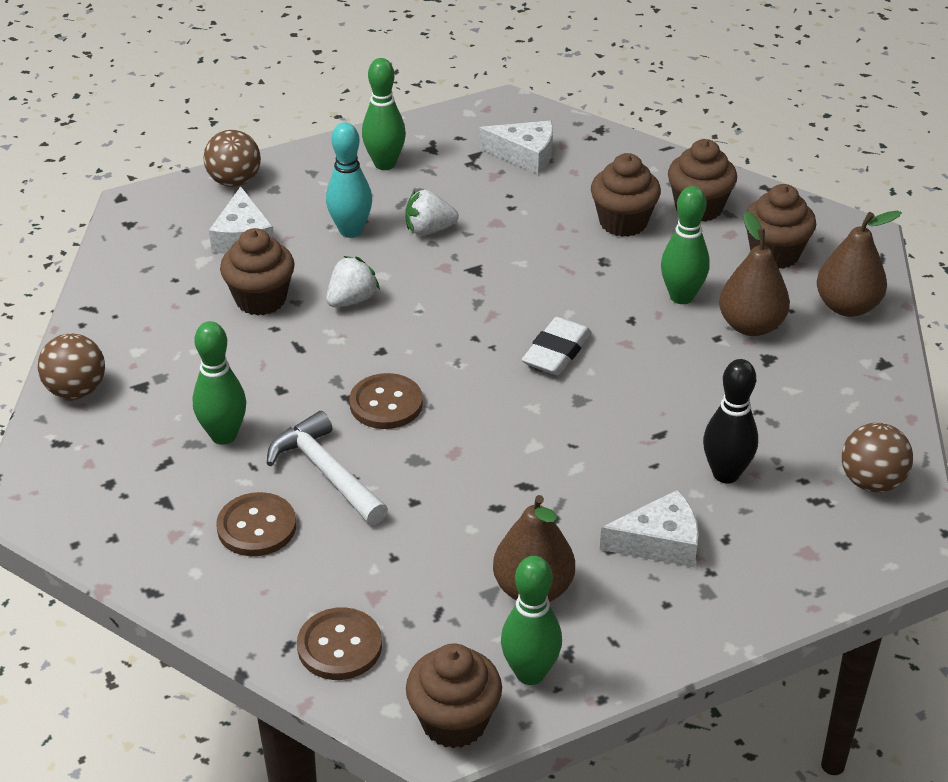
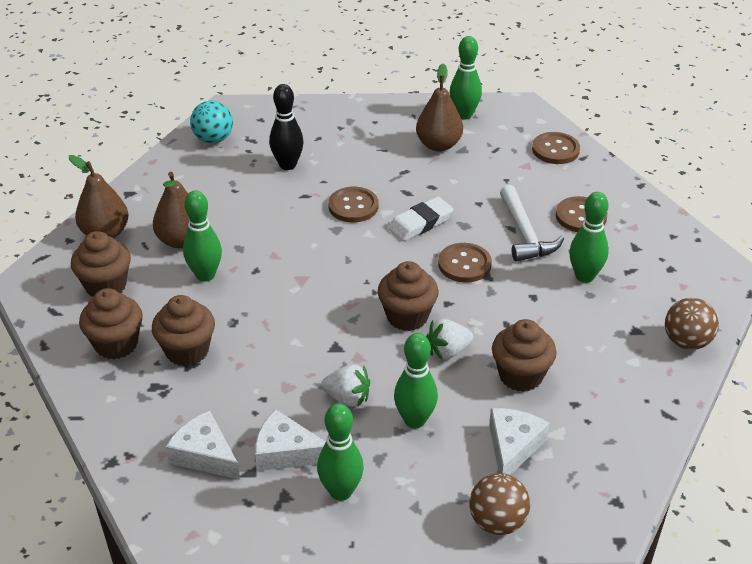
camera: 155 degrees left, 0 degrees up
(351, 231) = (414, 420): turquoise bowling pin -> green bowling pin
(454, 721) = (512, 108): brown cupcake -> brown cupcake (407, 316)
(556, 352) = (326, 263): white eraser -> white eraser (420, 223)
(583, 439) = (353, 206): none -> brown button
(659, 542) = (355, 146): white cheese -> white cheese (286, 452)
(871, 482) = (213, 139): brown ball -> turquoise ball

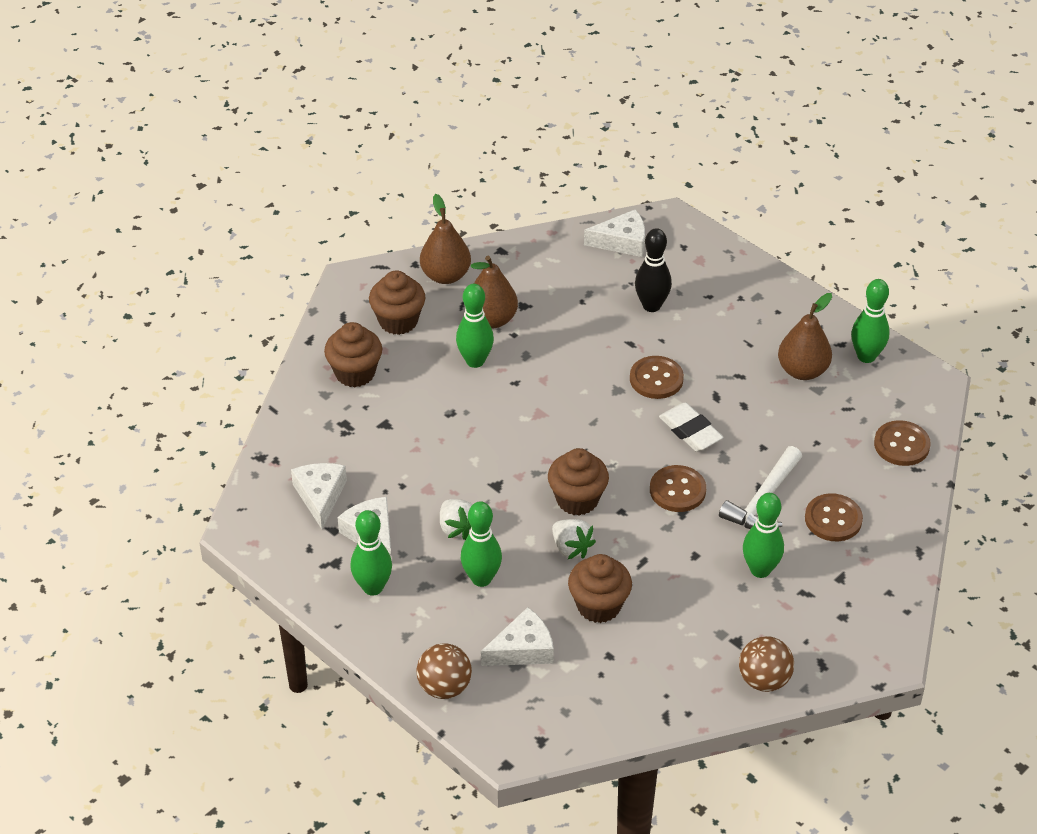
camera: 45 degrees right, 5 degrees up
(187, 351) = (394, 412): brown cupcake -> none
(213, 139) = (622, 242): turquoise ball -> white cheese
(420, 223) = (690, 431): white eraser -> white eraser turned 45 degrees clockwise
(448, 351) = (571, 548): white strawberry -> white strawberry turned 150 degrees counterclockwise

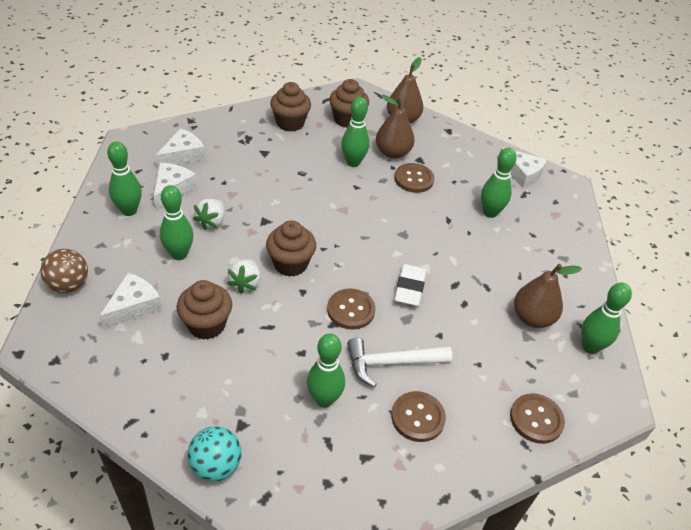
camera: 45 degrees right, 0 degrees up
(522, 649) = (133, 306): white cheese -> white cheese turned 75 degrees counterclockwise
(651, 306) = (490, 213): black bowling pin -> green bowling pin
(656, 379) = (434, 247): brown button -> brown button (414, 179)
(764, 680) = (216, 466): brown ball -> turquoise ball

